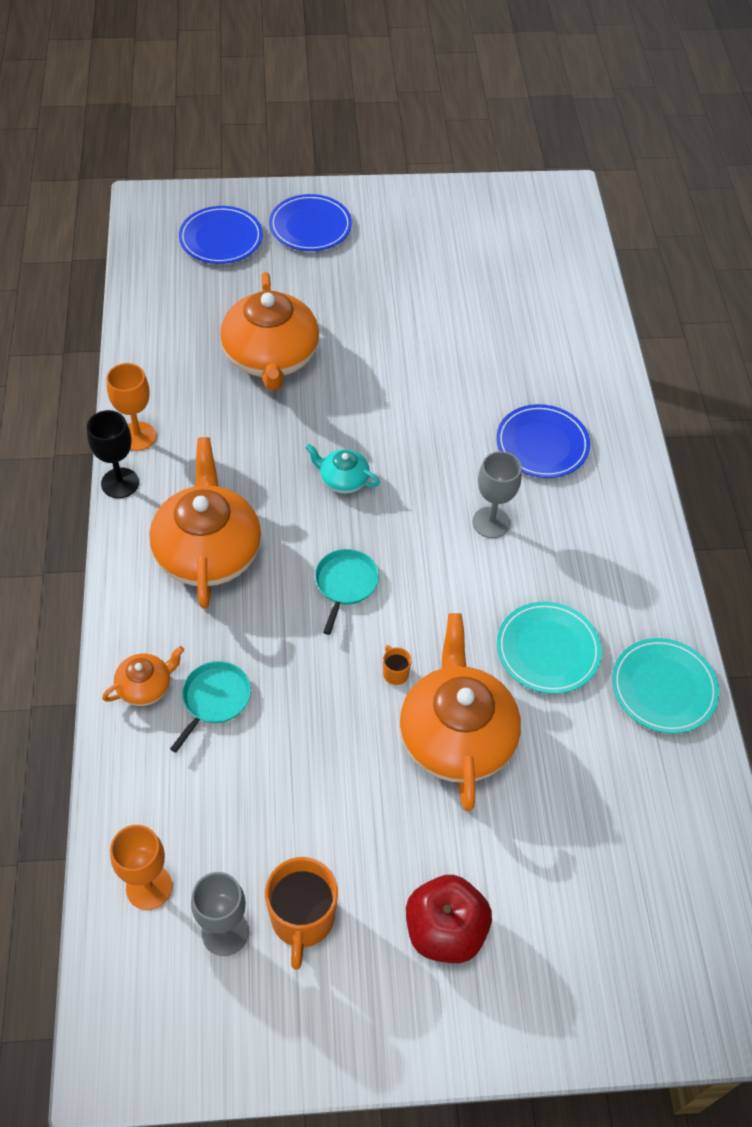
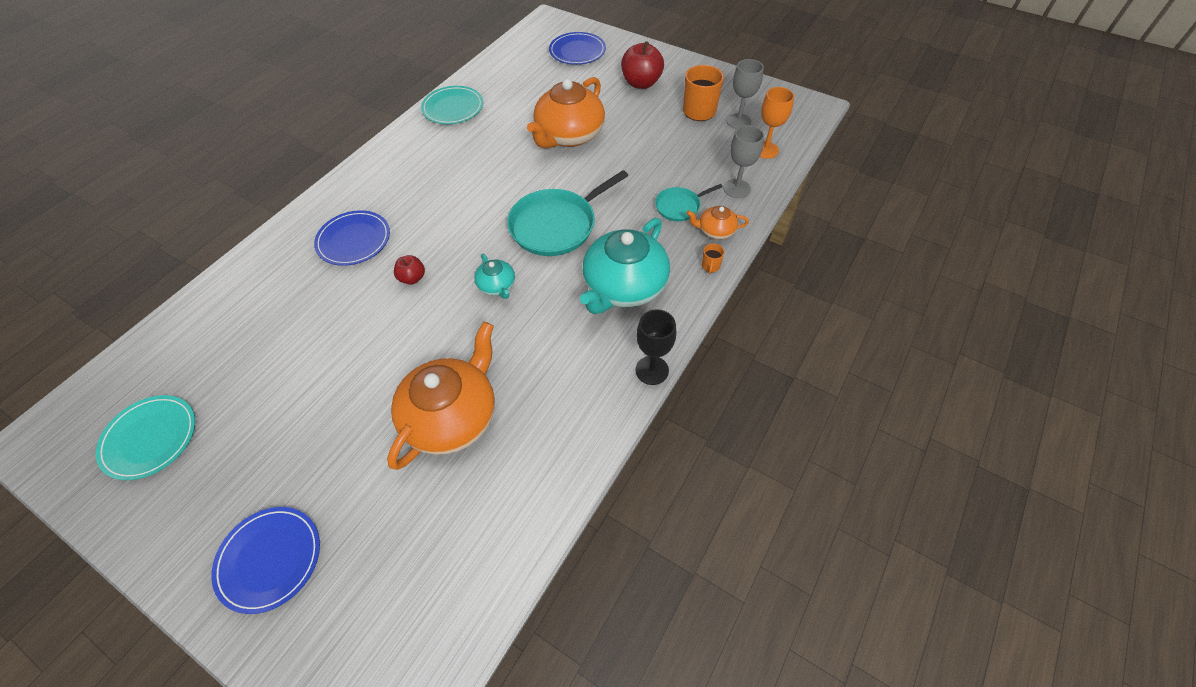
camera: 140 degrees left, 0 degrees up
(137, 436) = (612, 404): orange goblet -> none
(208, 551) = (624, 287): orange teapot -> turquoise teapot
(221, 238) = (363, 606): blue plate -> blue plate (577, 51)
(345, 584) = (556, 225): turquoise pan -> turquoise pan, size x1.88
(395, 673) = (572, 172): orange mug -> orange mug (710, 266)
(436, 441) = (412, 278): none -> red apple
(491, 522) = (439, 214): grey goblet -> grey goblet (737, 188)
(548, 650) = (485, 145): turquoise plate -> turquoise plate (150, 438)

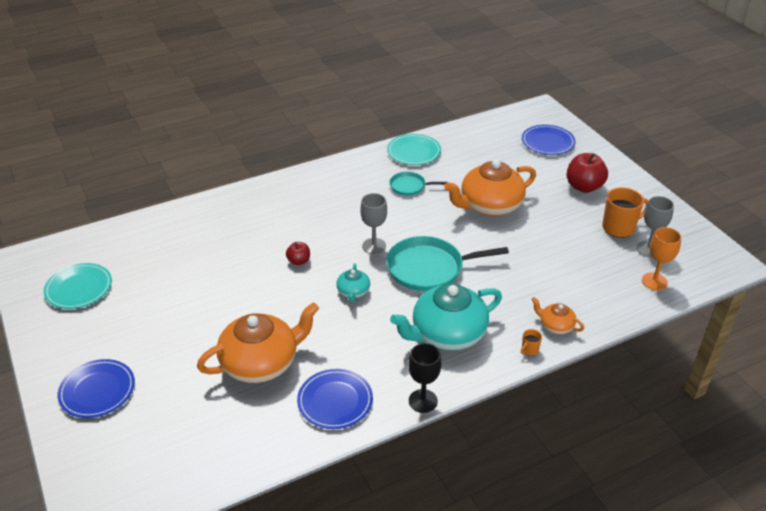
camera: 30 degrees right, 15 degrees down
(354, 240) = (277, 219): blue plate -> blue plate (335, 401)
(679, 206) = (540, 295): turquoise pan -> turquoise pan (409, 186)
(737, 188) = (601, 301): grey goblet -> grey goblet (374, 246)

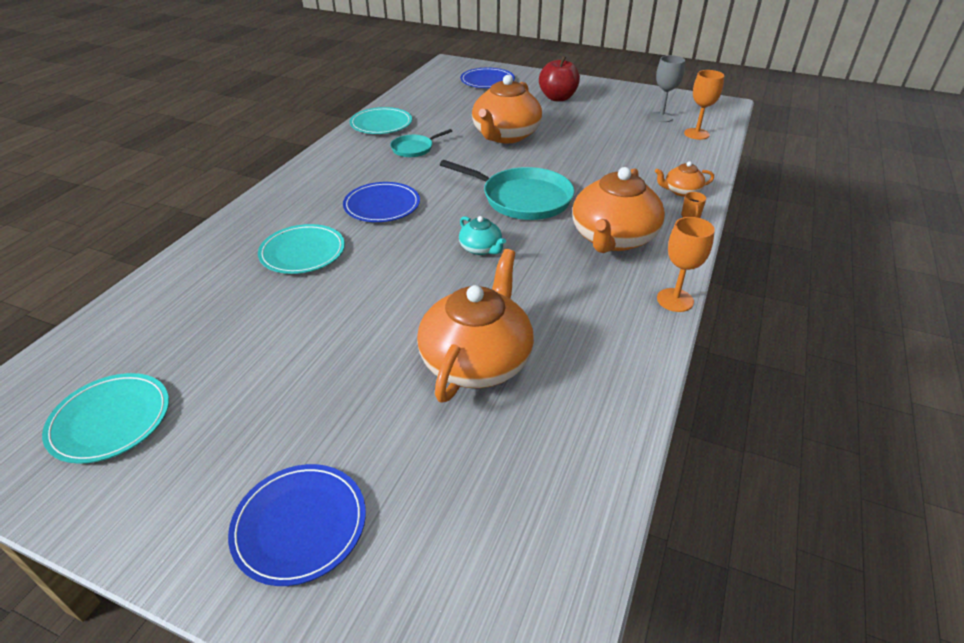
camera: 40 degrees left, 0 degrees up
(253, 236) = (302, 252): none -> turquoise plate
(299, 261) = (387, 250): red apple -> none
(335, 401) = (602, 348): blue plate -> blue plate (382, 205)
(374, 246) = (447, 204): grey goblet -> none
(423, 401) = (675, 300): black goblet -> orange goblet
(429, 268) = (522, 198): turquoise pan -> turquoise pan turned 105 degrees counterclockwise
(447, 334) = (613, 238): turquoise teapot -> orange teapot
(619, 228) = (622, 112): orange mug -> none

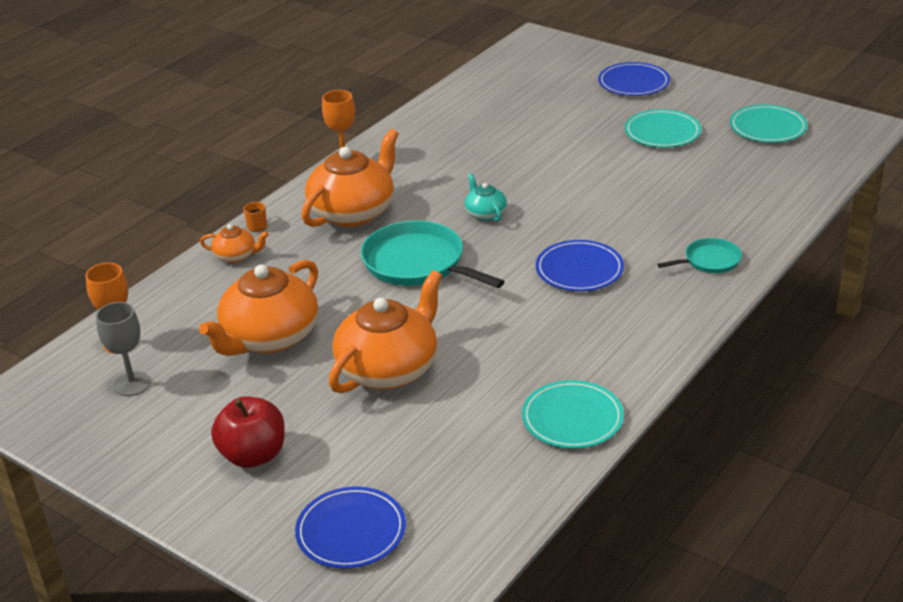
camera: 165 degrees left, 5 degrees down
(302, 252) = (661, 225): turquoise plate -> turquoise plate (662, 132)
(414, 148) = (528, 356): turquoise pan -> turquoise pan (709, 261)
(476, 360) = (517, 137): orange teapot -> orange teapot (269, 337)

